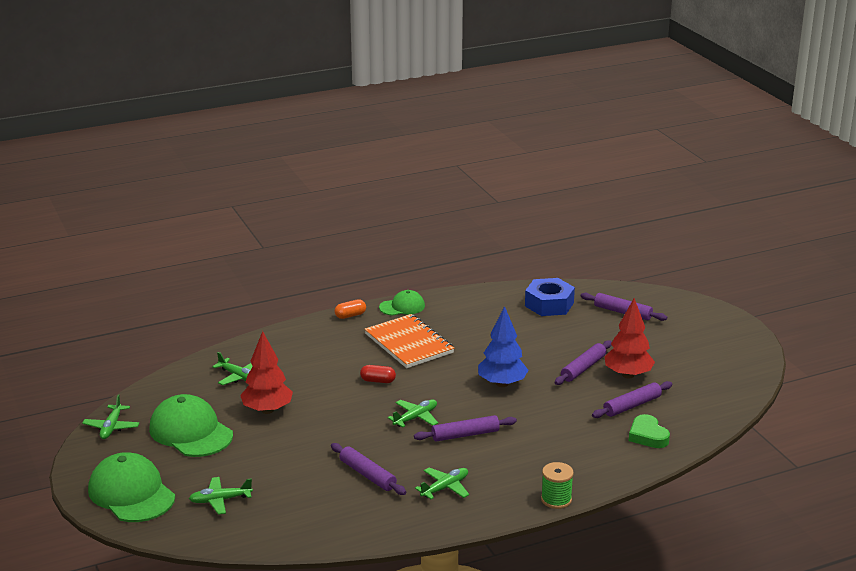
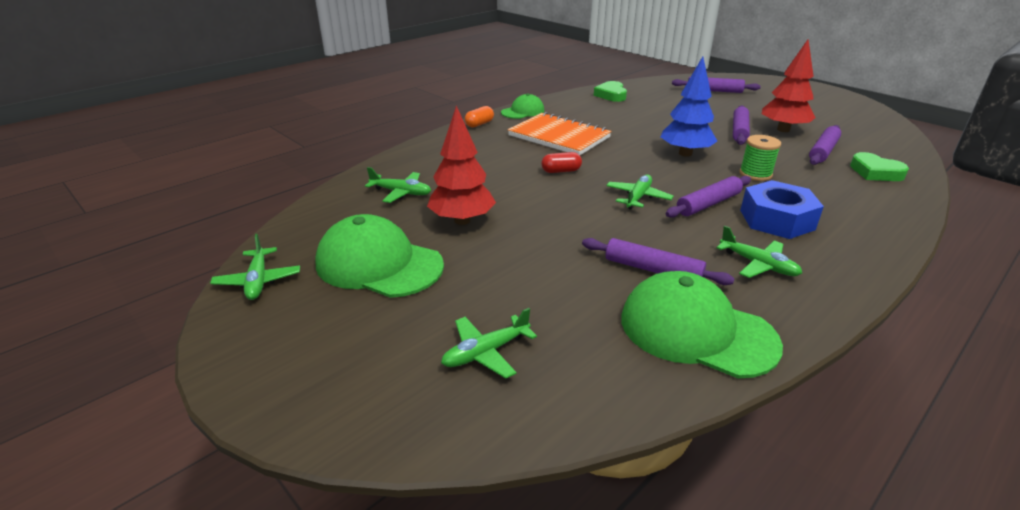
camera: 20 degrees left, 5 degrees up
(131, 493) = (335, 376): green cap -> green cap (696, 331)
(445, 488) = (758, 265): green plane -> green plane turned 105 degrees clockwise
(508, 299) = (611, 95): none -> green heart
(549, 304) = (649, 94): blue nut -> blue nut (777, 220)
(556, 499) = (890, 251): green spool -> green spool (755, 174)

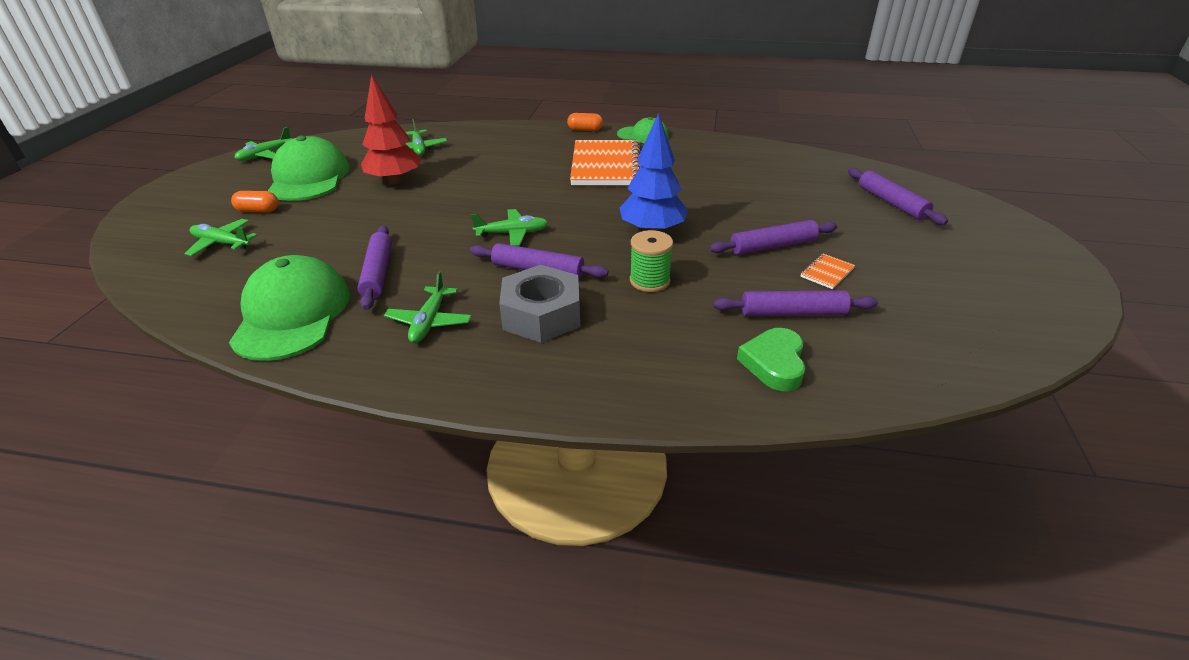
camera: 55 degrees right, 5 degrees up
(425, 312) = (258, 210): none -> orange capsule
(561, 171) = (528, 188): red capsule -> none
(611, 95) = (761, 156): green heart -> none
(777, 220) = (541, 315): blue nut -> grey nut
(783, 129) = (827, 272): red tree -> orange notebook

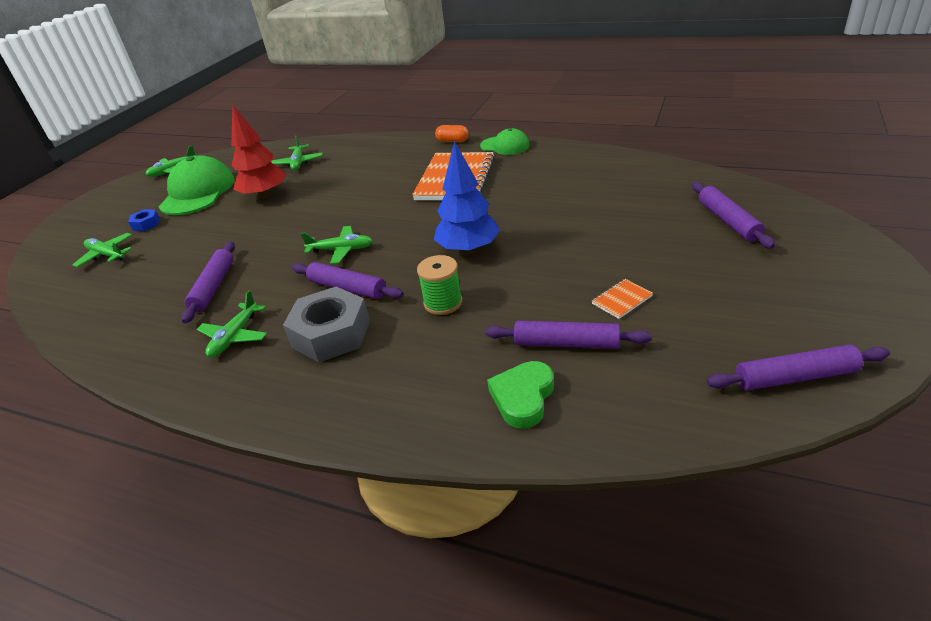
camera: 15 degrees right, 0 degrees up
(258, 210) = (146, 224): orange capsule -> blue nut
(292, 314) = (132, 324): green cap -> none
(772, 246) = (579, 268): purple rolling pin -> purple rolling pin (794, 377)

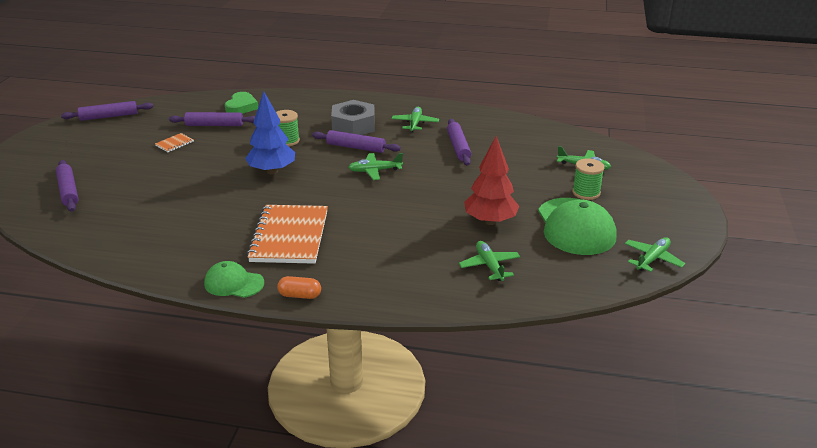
camera: 165 degrees right, 5 degrees down
(146, 224) = (586, 192): blue nut -> green spool

